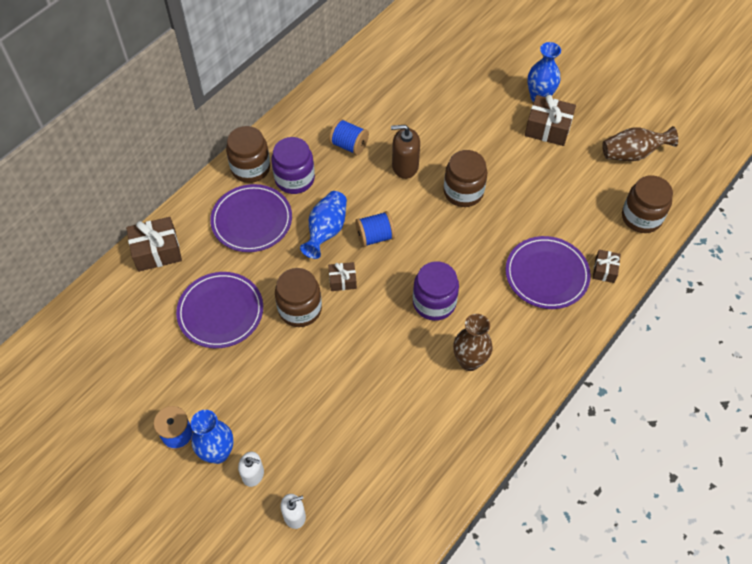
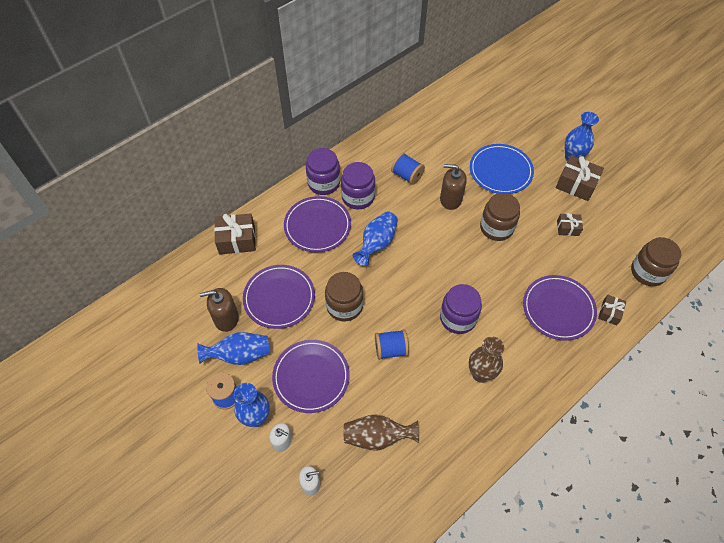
camera: 10 degrees right, 0 degrees up
(161, 345) = (226, 318): none -> brown soap dispenser
(185, 385) = (239, 355): none -> blue vase
(250, 168) = (324, 183): brown jar -> purple jar
(274, 396) = (311, 377): none -> purple plate
(342, 280) = (383, 287): brown gift -> brown gift (568, 228)
(375, 237) = (416, 254): blue spool -> blue spool (391, 349)
(458, 124) = (500, 171): none -> blue plate
(632, 154) = (646, 216): brown vase -> brown vase (377, 437)

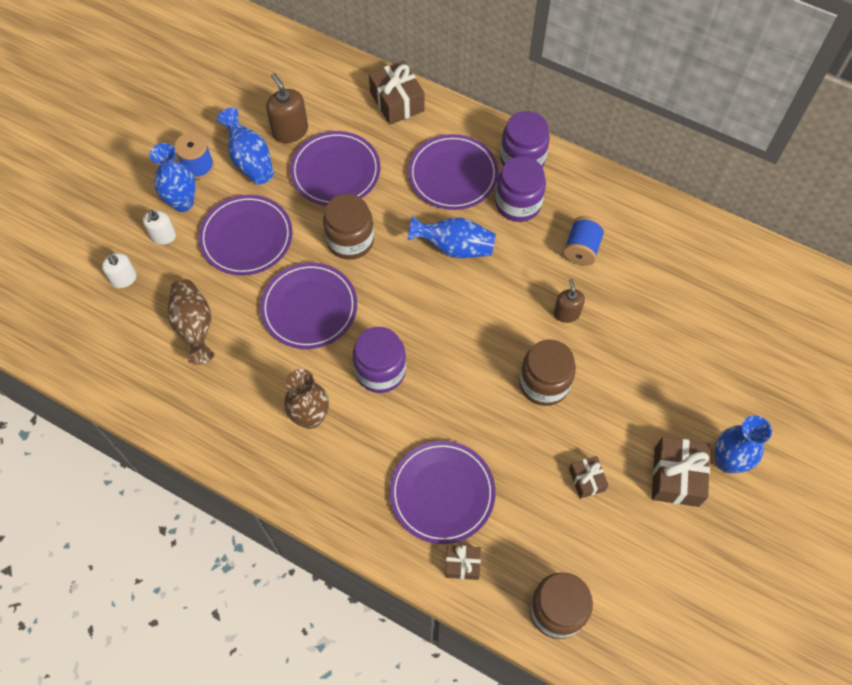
camera: 70 degrees right, 5 degrees up
(391, 349) = (309, 308): blue spool -> purple plate
(450, 199) = (566, 313): brown soap dispenser -> brown soap dispenser, size x0.66
(500, 171) = (649, 365): blue plate -> none

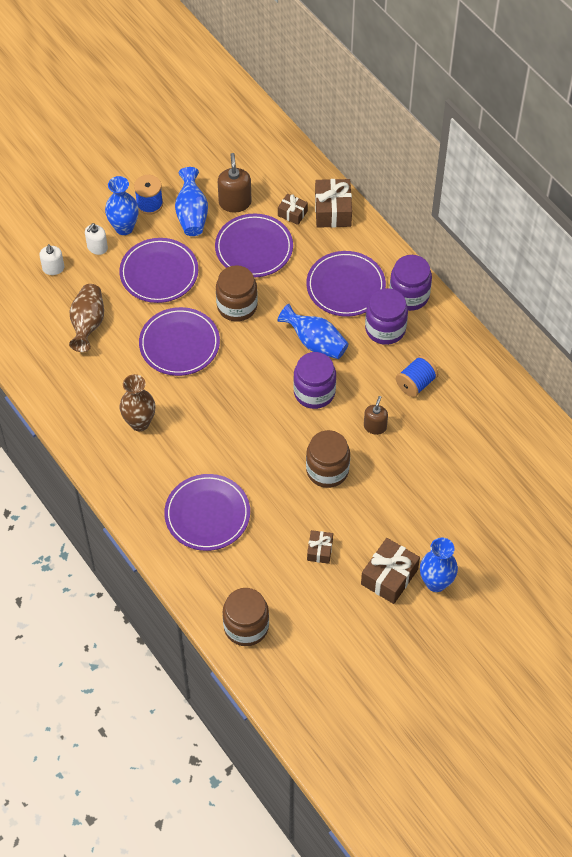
camera: 25 degrees right, 5 degrees down
(380, 371) = (208, 411): purple jar -> purple jar (314, 392)
(462, 564) = (195, 568): brown gift -> brown gift (292, 213)

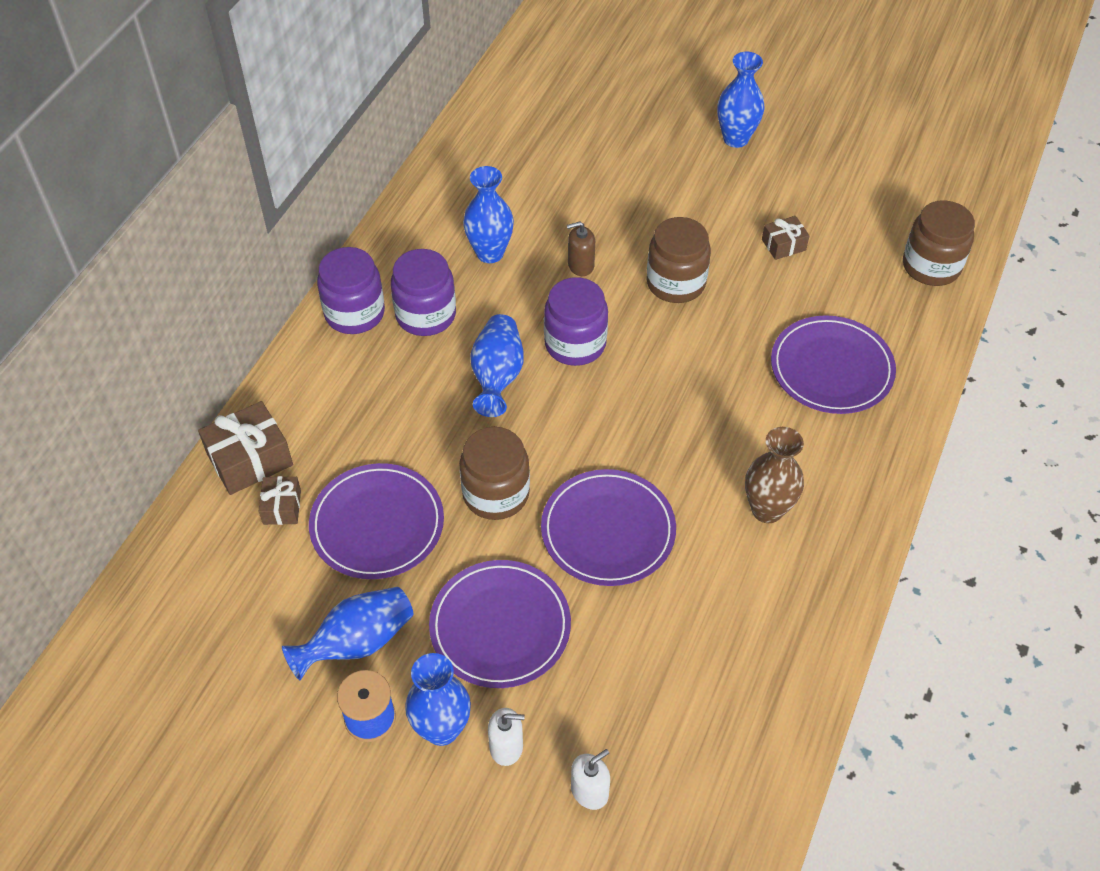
camera: 120 degrees left, 5 degrees down
(88, 324) = (658, 672): brown vase -> none
(235, 202) = (301, 594): brown soap dispenser -> none
(345, 286) = (381, 385): purple plate -> none
(389, 577) = (762, 176): brown gift -> none
(416, 383) = (490, 253): blue spool -> blue vase

